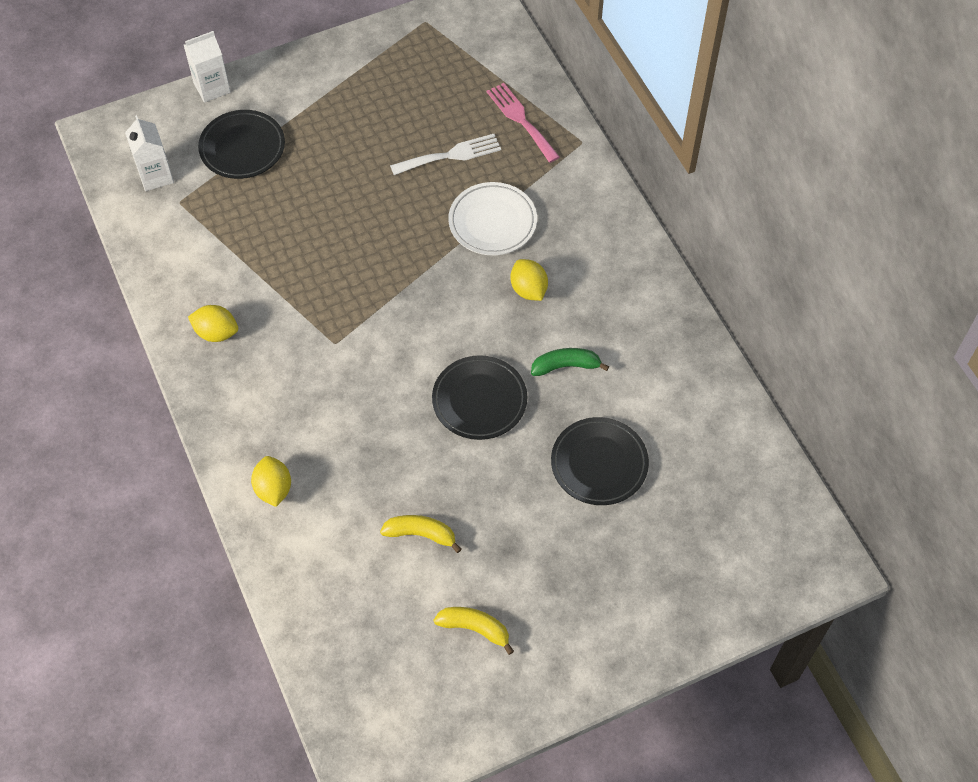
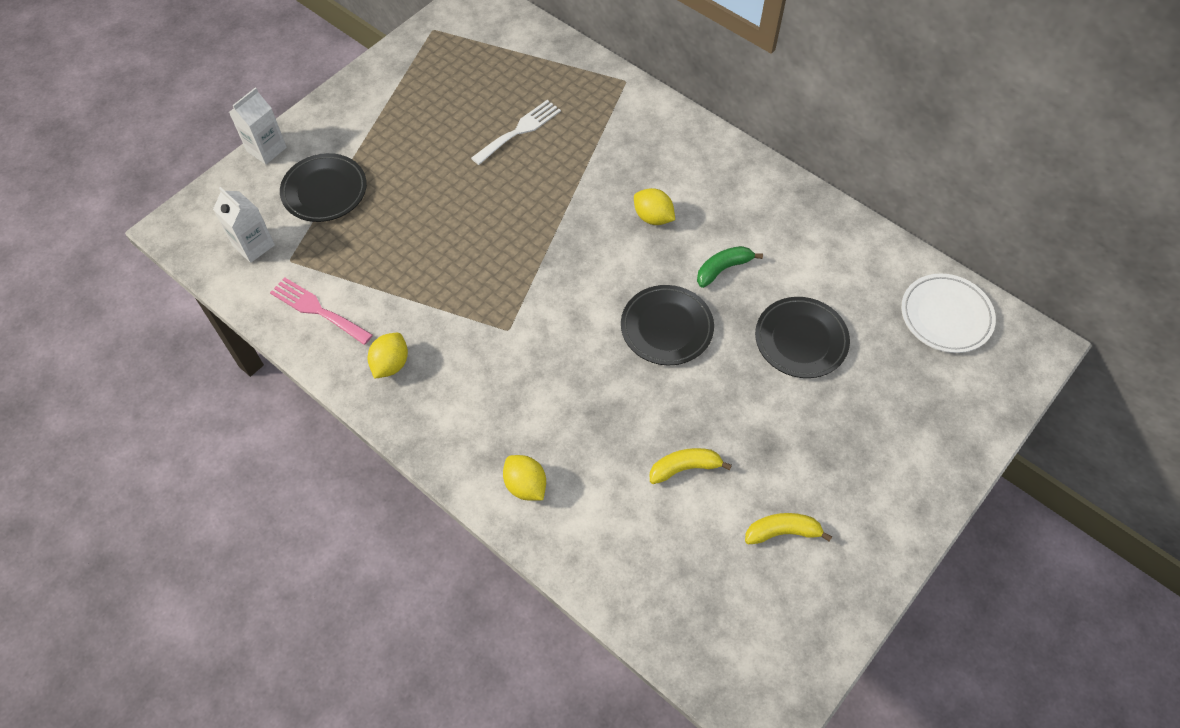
camera: 25 degrees left, 0 degrees up
(216, 333) = (390, 364): yellow lemon -> yellow lemon turned 60 degrees counterclockwise
(492, 222) = (588, 173): white plate -> white plate (946, 316)
(521, 120) = (563, 81): pink fork -> pink fork (317, 310)

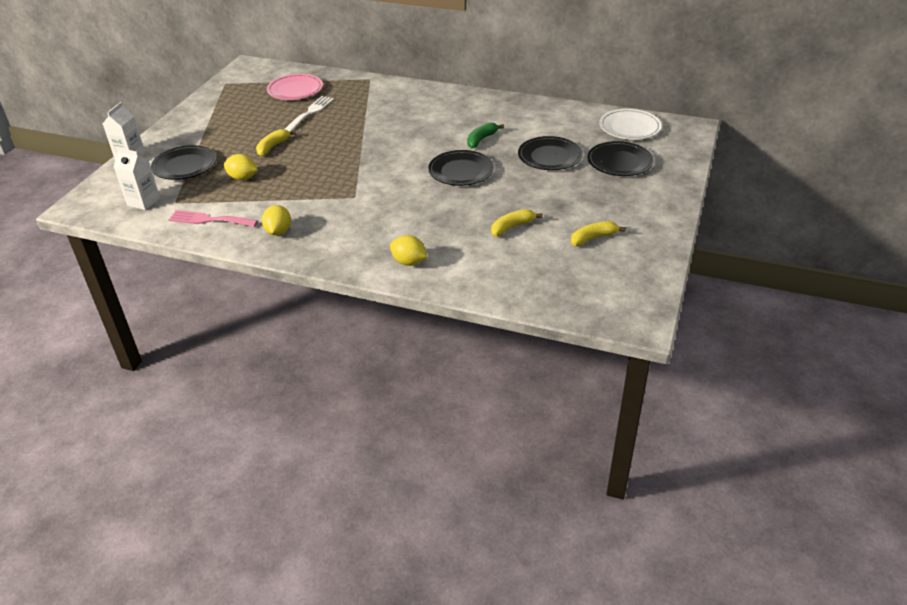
camera: 20 degrees left, 20 degrees down
(445, 189) = (273, 147): none -> yellow banana
(517, 75) = (295, 90): none -> pink plate
(653, 217) = (422, 129): yellow lemon -> yellow lemon (243, 178)
(894, 387) = (619, 162): none -> black plate

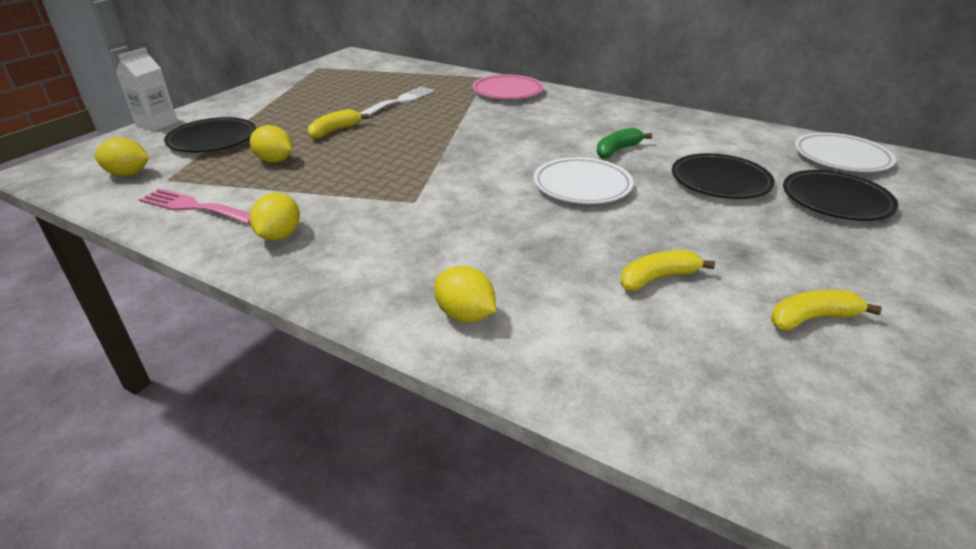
camera: 10 degrees right, 5 degrees down
(143, 202) = (128, 174): white carton -> yellow lemon
(295, 90) = (393, 80): pink plate -> pink plate (507, 92)
(461, 171) = (582, 186): black plate -> white plate

